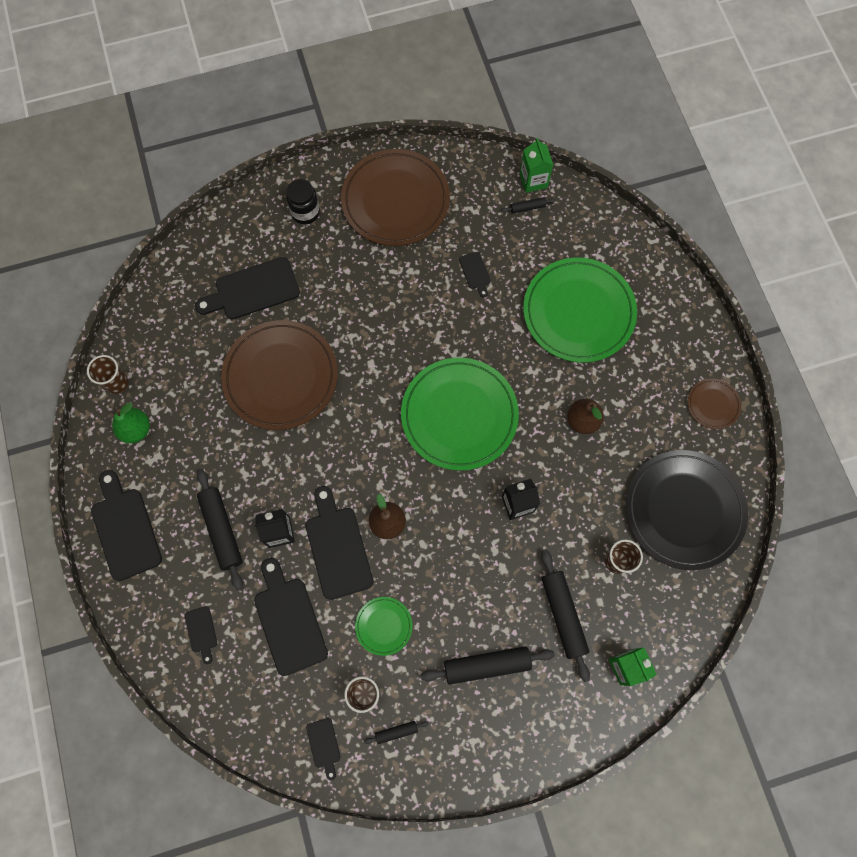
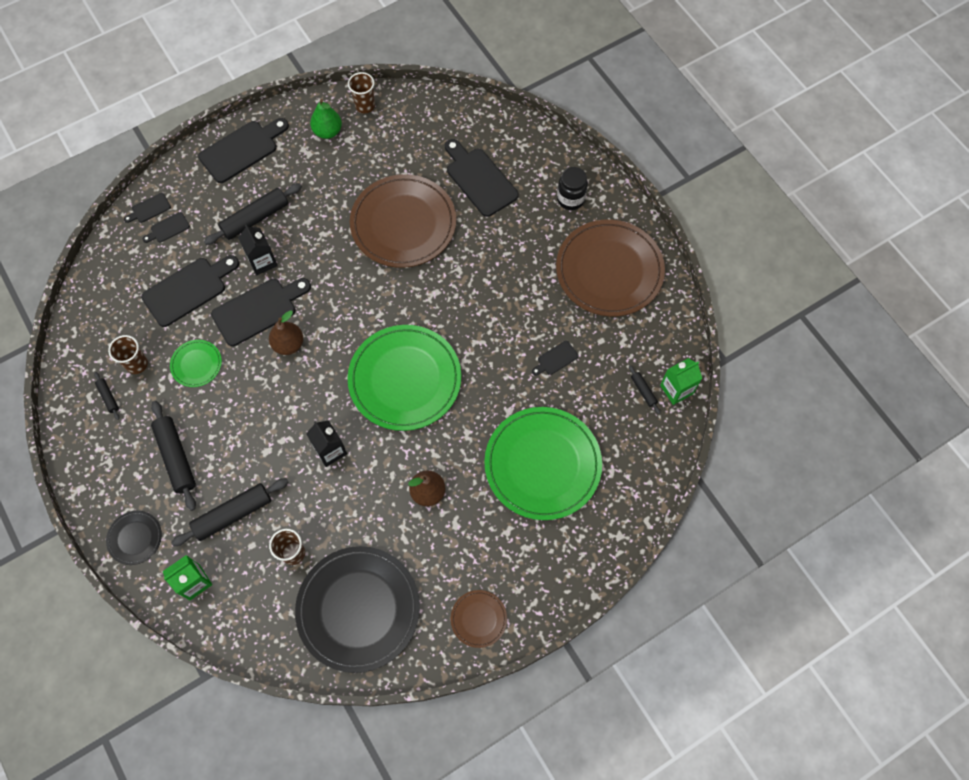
camera: 75 degrees right, 5 degrees down
(324, 745) = (90, 344): black cutting board -> black cutting board (149, 209)
(566, 723) = (135, 538): none -> black plate

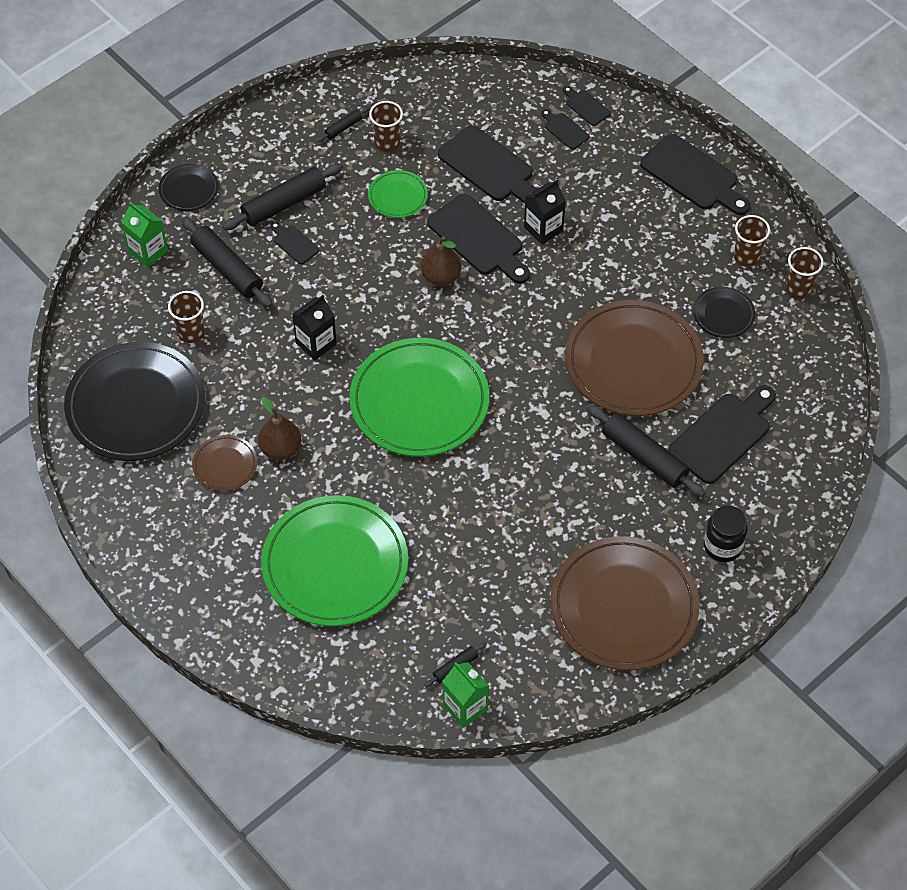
camera: 80 degrees right, 10 degrees down
(255, 218) = (600, 210): black rolling pin -> black rolling pin (644, 457)
(328, 131) = (746, 257): green pear -> brown cup
(375, 157) = (723, 314): none -> black plate
(478, 619) = (138, 524): brown plate -> brown plate (225, 465)
(556, 359) = (480, 560): black cutting board -> black cutting board (294, 243)

